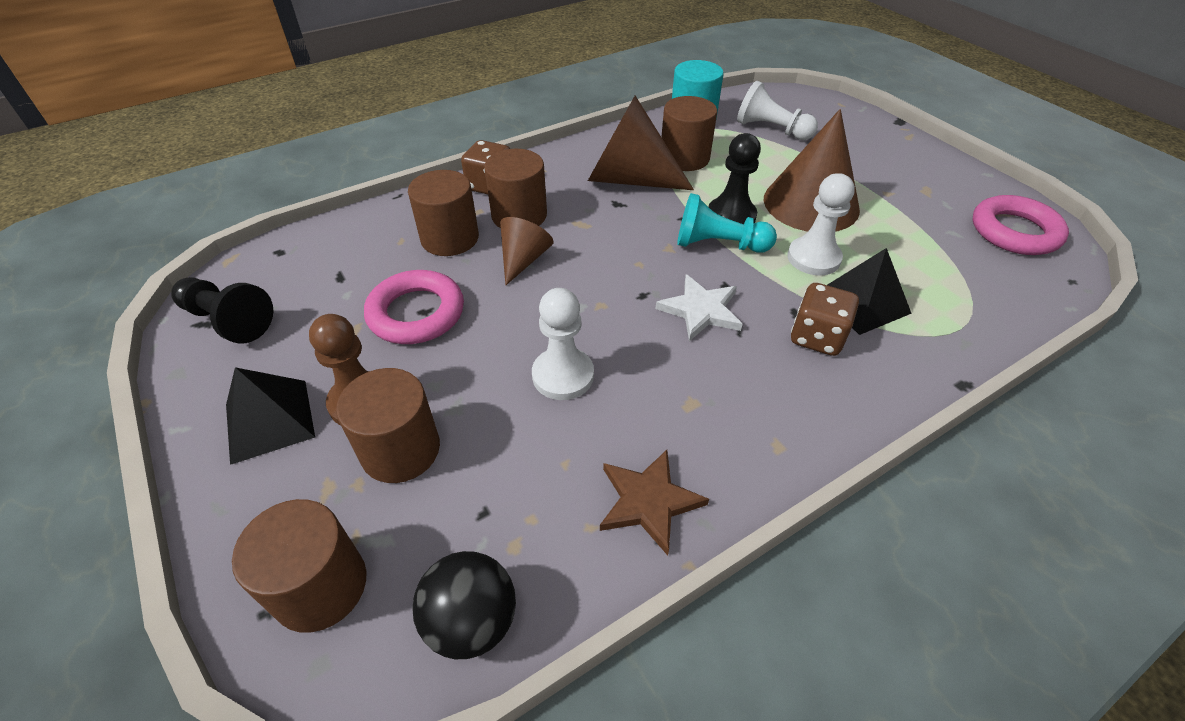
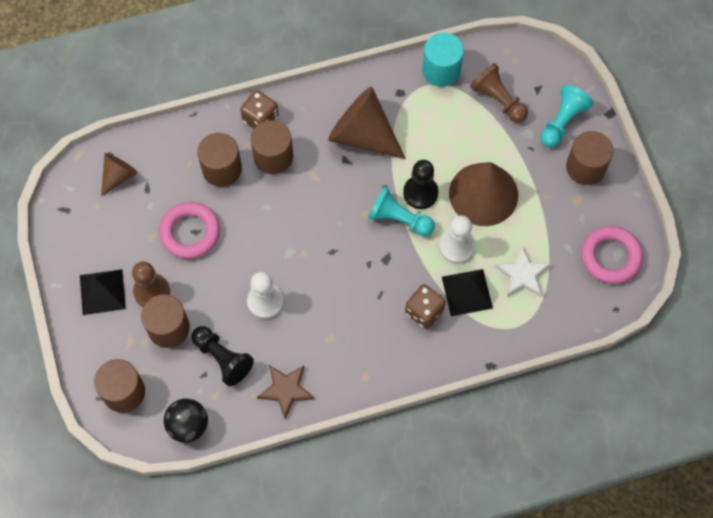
camera: 15 degrees right, 20 degrees up
(228, 321) = (79, 211): black pawn -> black pawn (222, 358)
(523, 260) = (266, 201): brown cone -> brown cone (118, 176)
(684, 158) = (414, 120): brown cylinder -> brown cylinder (585, 167)
(700, 310) = (363, 273): white star -> white star (522, 274)
(771, 129) = (498, 100): white pawn -> brown pawn
(855, 134) = (562, 122): none -> turquoise pawn

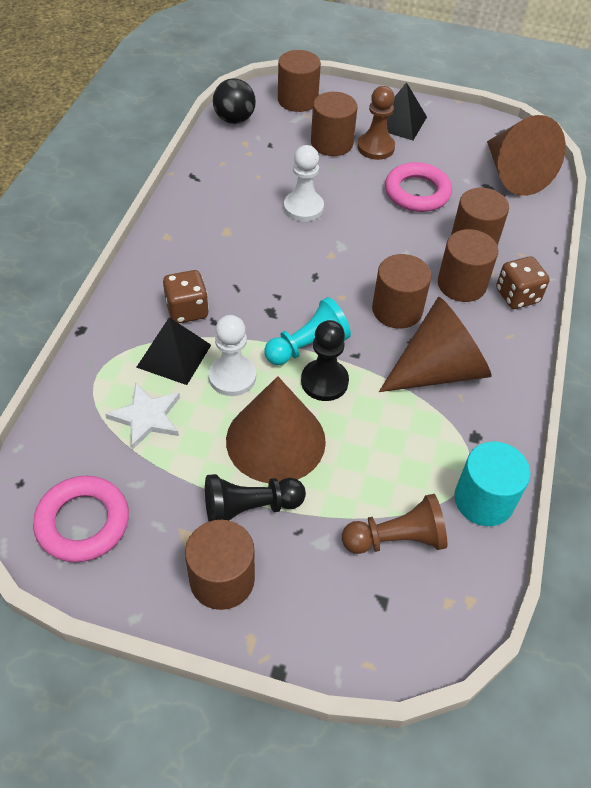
camera: 120 degrees right, 15 degrees down
(118, 176) = (514, 174): brown cone -> brown cone, size x1.86
(222, 358) = (273, 160): black pawn -> black pawn (249, 508)
(286, 390) = (207, 183): brown star -> none
(327, 183) = (397, 310): none -> brown cylinder
(562, 122) = (309, 597): turquoise pawn -> none

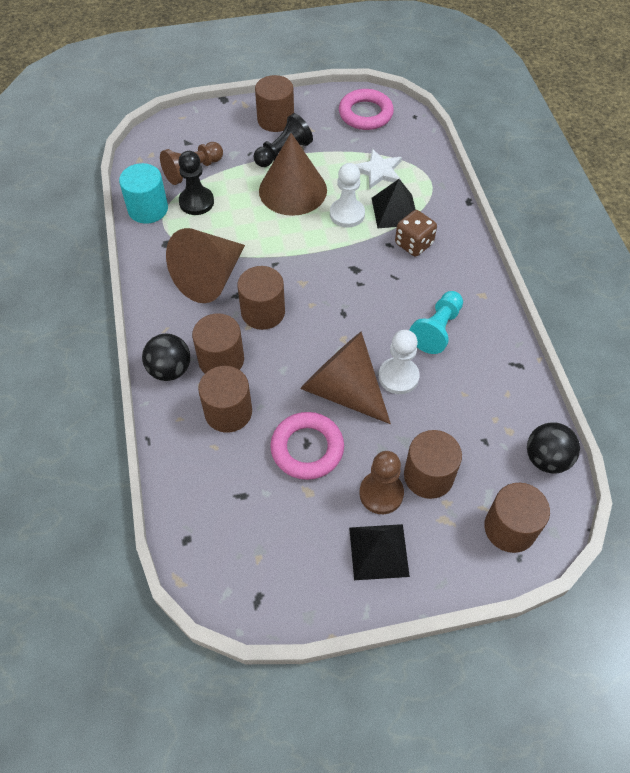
camera: 155 degrees right, 5 degrees up
(307, 346) = (312, 255): turquoise pawn -> turquoise pawn (437, 329)
(324, 381) = (285, 236): black pawn -> black pawn (196, 202)
(514, 174) = (219, 529): brown cone -> brown cone (343, 389)
(517, 296) = (170, 370): brown dice -> black ball

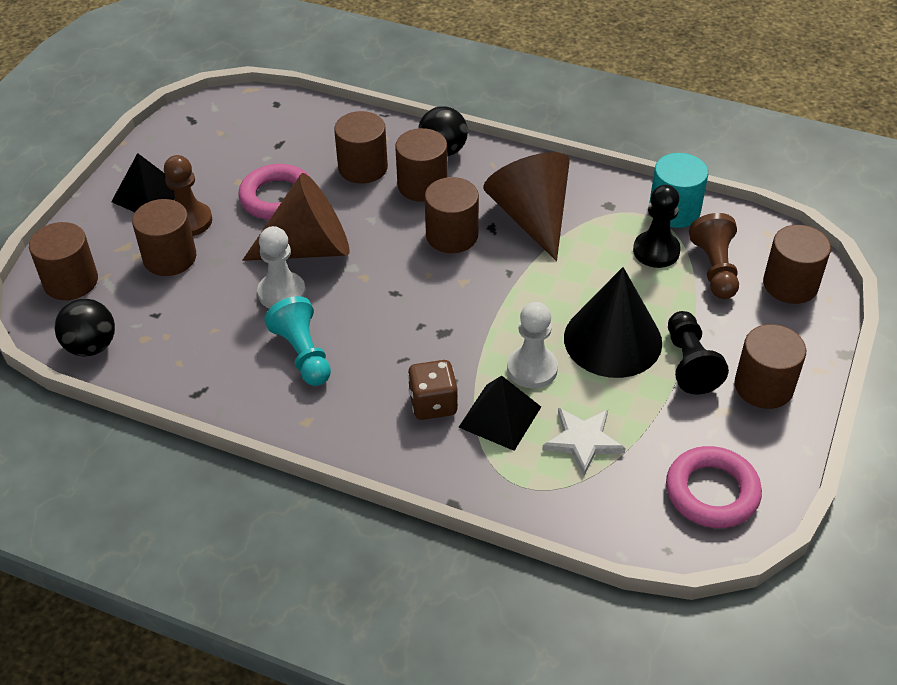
camera: 125 degrees right, 10 degrees down
(182, 135) = (790, 284): none -> brown cylinder
(293, 190) = (612, 340): brown cone -> black cone

